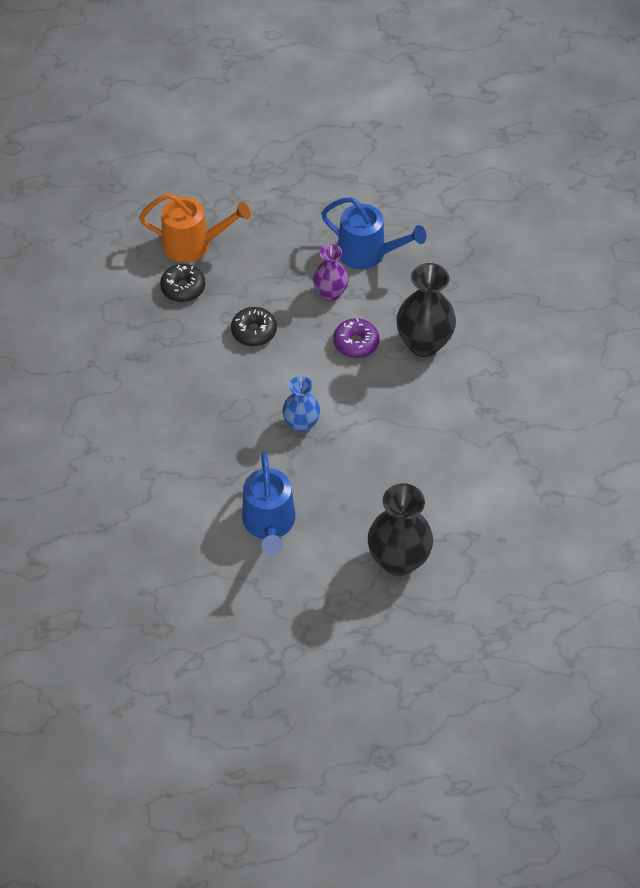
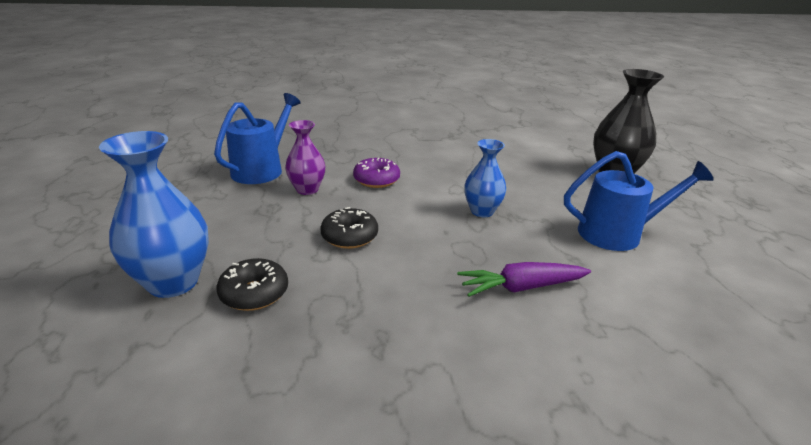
camera: 90 degrees left, 25 degrees down
(191, 438) = (521, 287): none -> purple carrot
(194, 244) = (173, 282): orange watering can -> blue vase
(423, 344) = (381, 152): black vase -> none

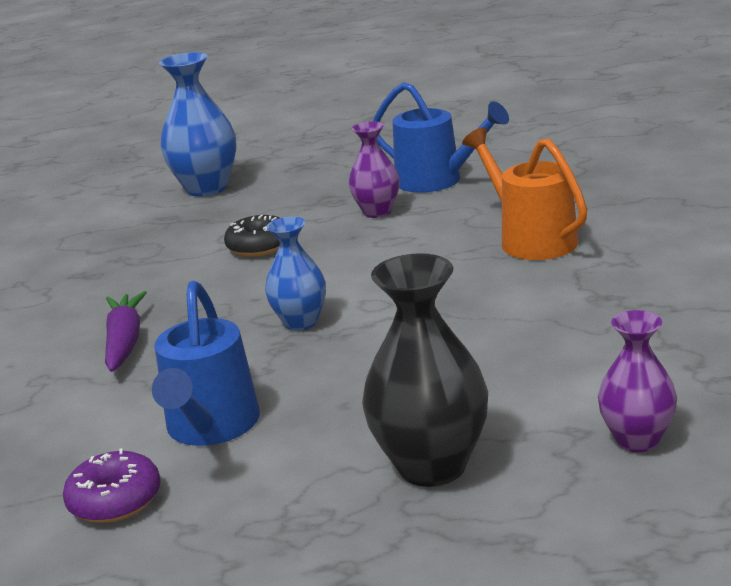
camera: 100 degrees right, 5 degrees down
(254, 293) = (177, 219): black donut -> none
(376, 180) = (404, 248): purple donut -> purple donut (115, 500)
(378, 146) = (531, 239): none -> orange watering can
(572, 138) = (637, 440): none -> purple vase

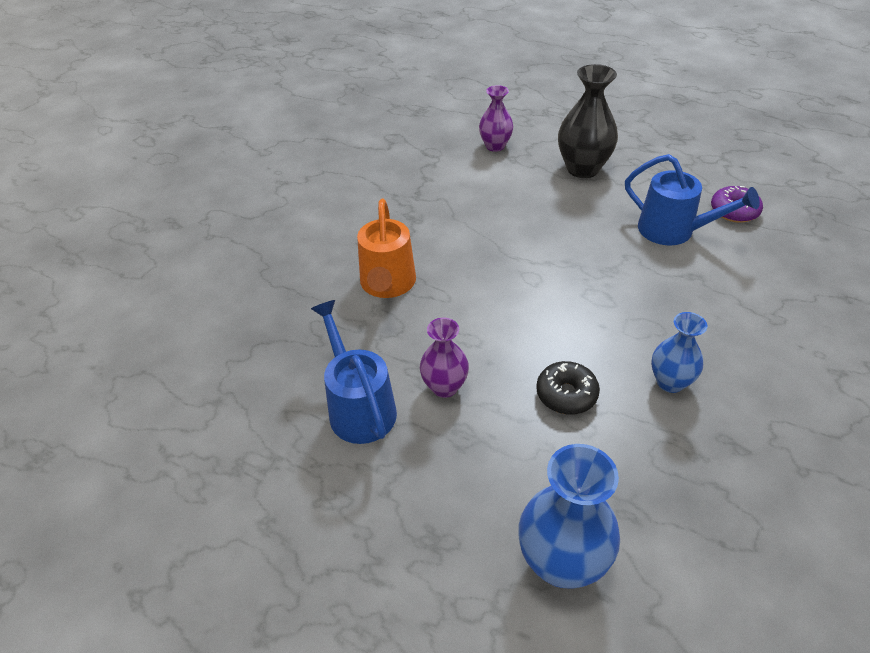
camera: 150 degrees left, 20 degrees up
(125, 342) = (710, 327): purple carrot -> none
(211, 427) = (674, 231): blue watering can -> blue watering can turned 90 degrees clockwise
(301, 322) = (585, 284): blue vase -> blue vase (670, 382)

